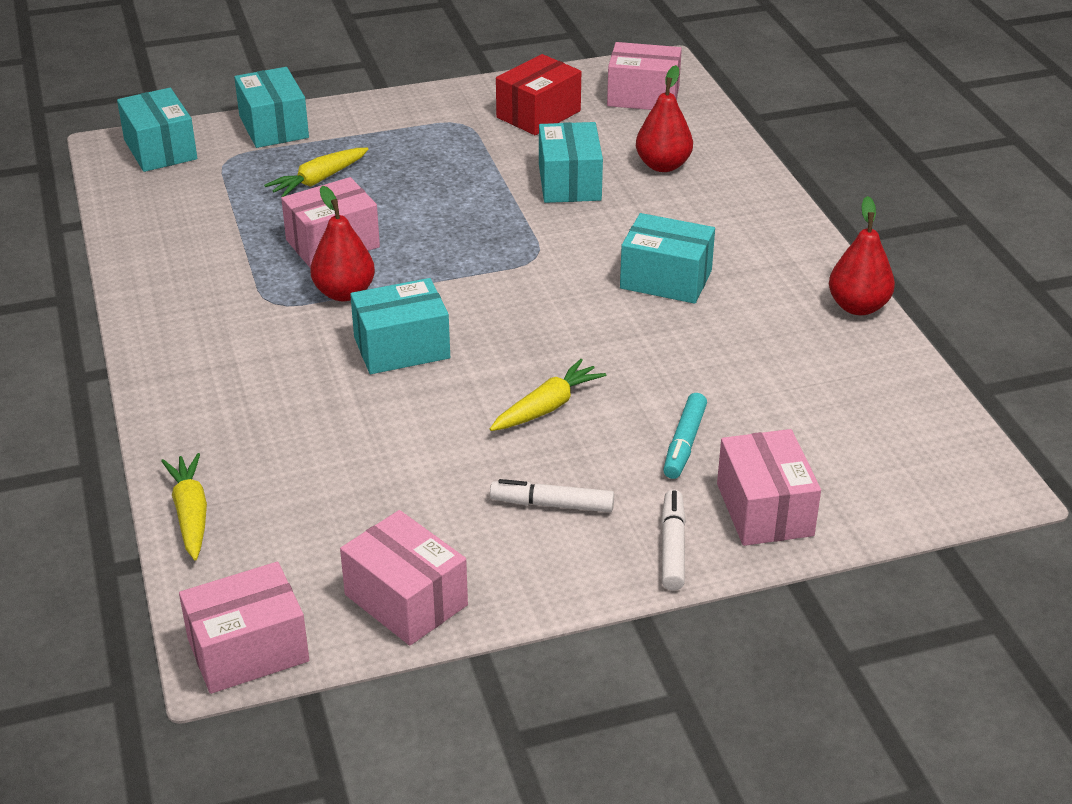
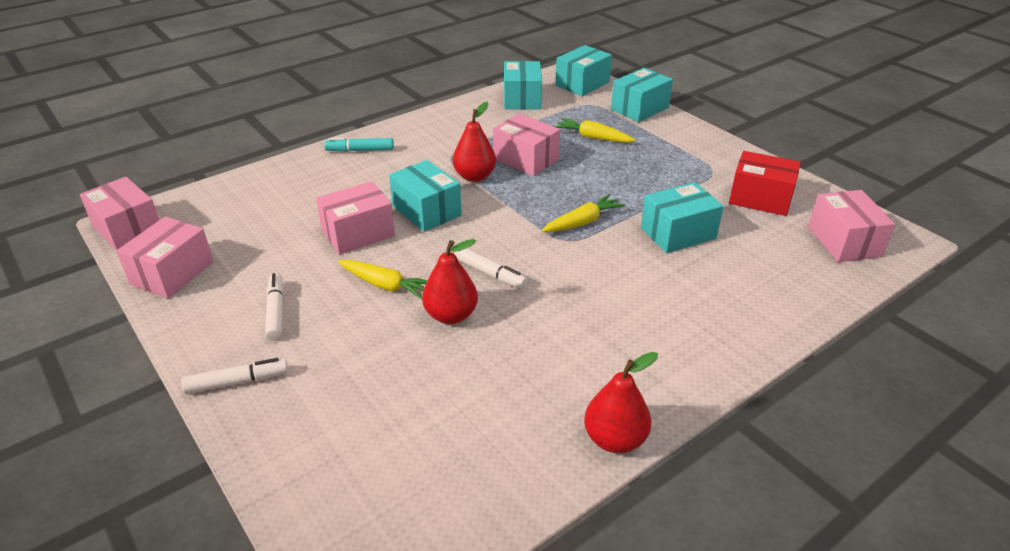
camera: 70 degrees right, 0 degrees up
(190, 514) = (242, 182): yellow carrot -> yellow carrot (583, 222)
(568, 325) = (490, 273): none -> white marker
(663, 165) = (746, 274): red pear -> red pear (451, 315)
(666, 279) = (579, 309): turquoise box -> turquoise box (522, 99)
(684, 443) = (365, 363): turquoise marker -> turquoise marker (360, 150)
(765, 509) = (292, 427): pink box -> pink box (358, 233)

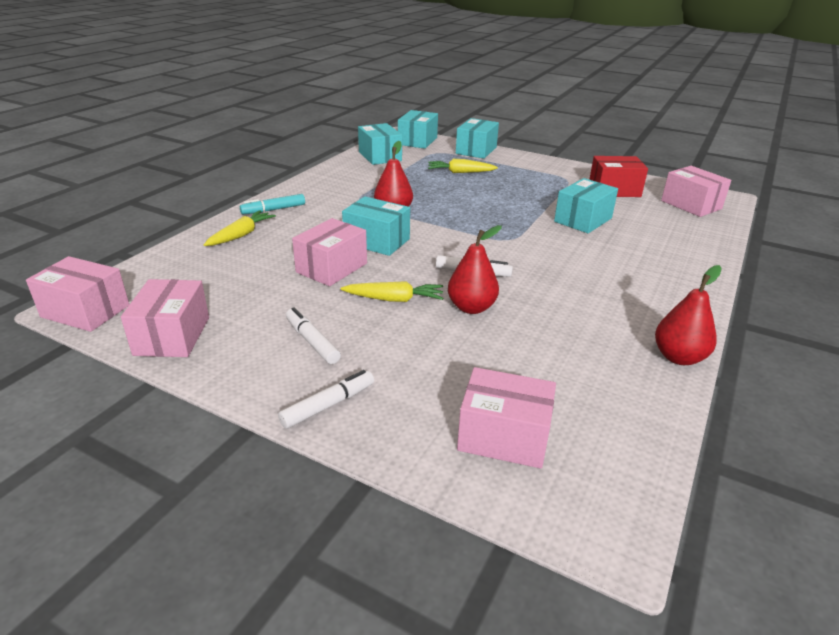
camera: 25 degrees left, 5 degrees down
(525, 159) = (423, 194): pink box -> pink box (503, 436)
(583, 222) = (509, 225): yellow carrot -> yellow carrot (241, 235)

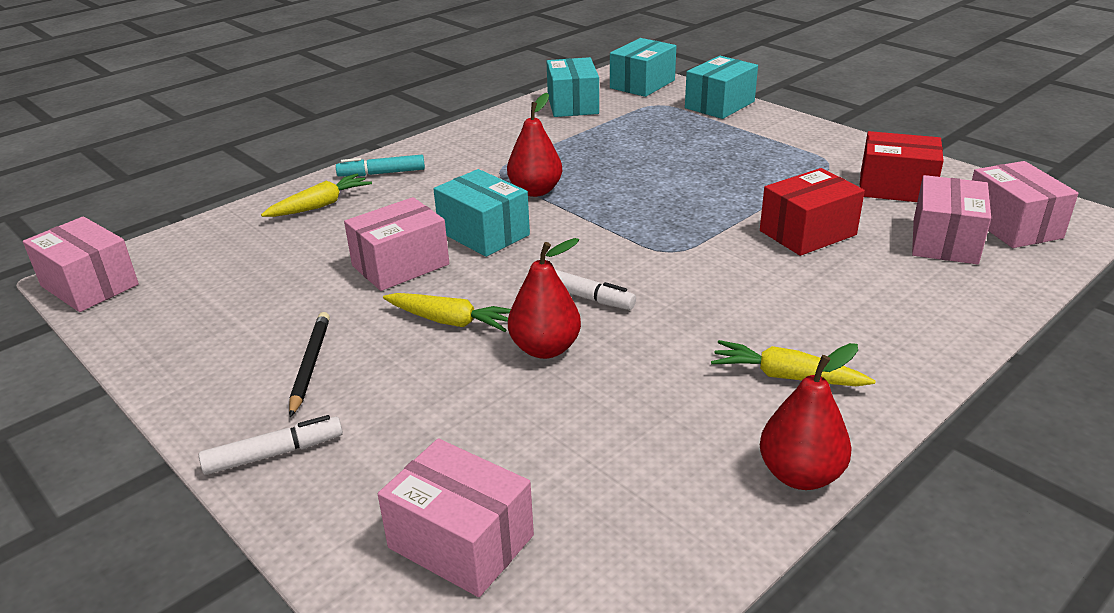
camera: 20 degrees right, 0 degrees up
(172, 336) = (160, 331): pink box -> pink box (945, 241)
(312, 341) = (311, 364): white marker -> black pencil
(460, 172) = (671, 139): yellow carrot -> yellow carrot (786, 377)
(583, 220) = (807, 233): turquoise box -> red box

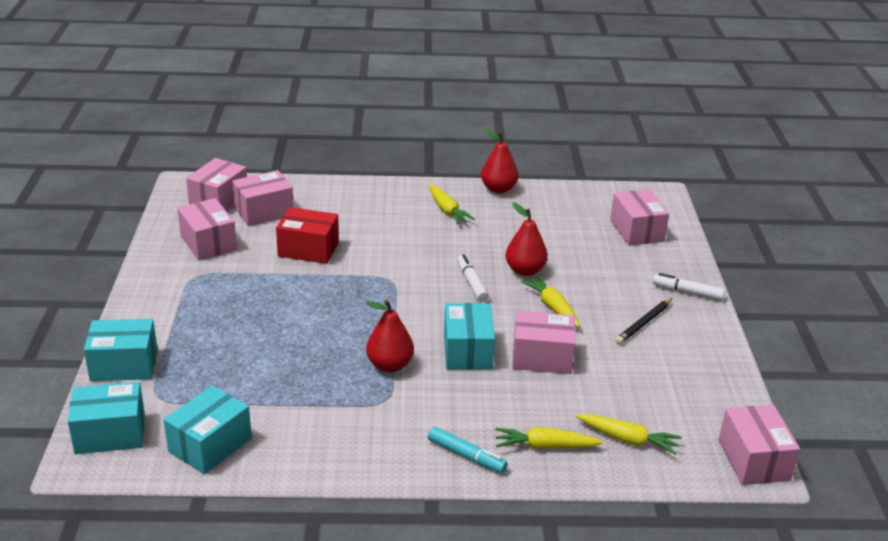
camera: 140 degrees left, 0 degrees up
(242, 243) = (628, 439): none -> yellow carrot
(895, 188) = (208, 243): red box -> pink box

